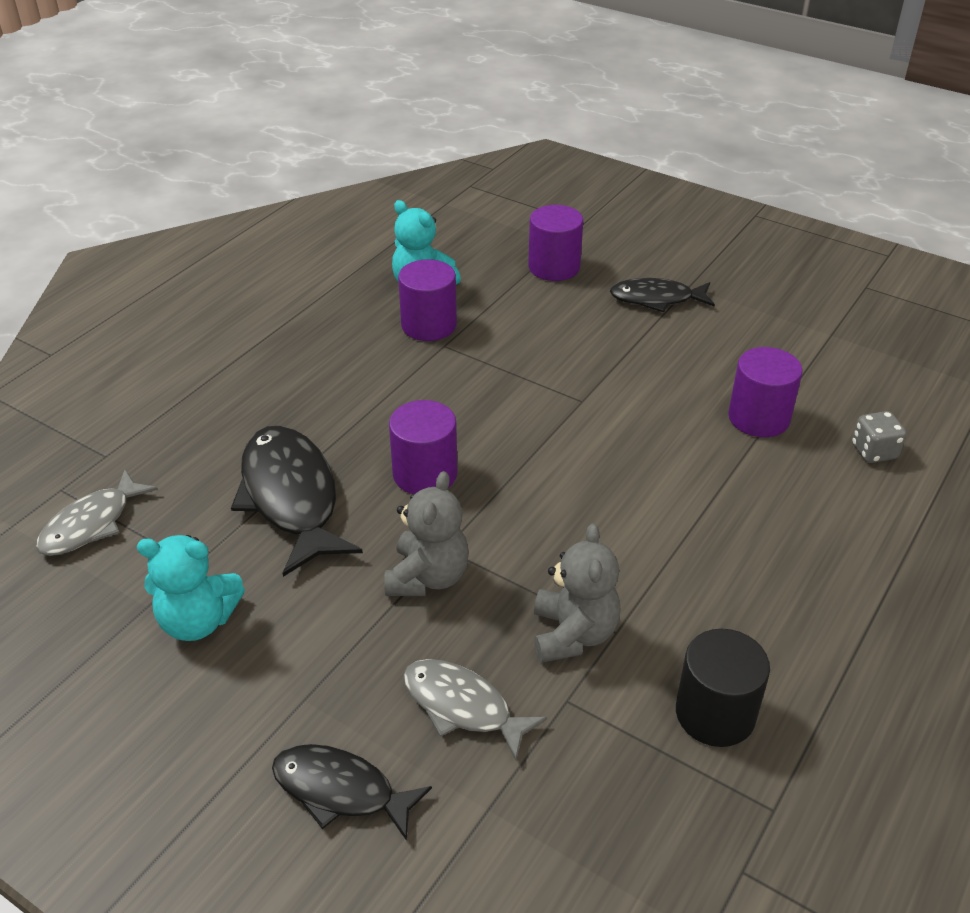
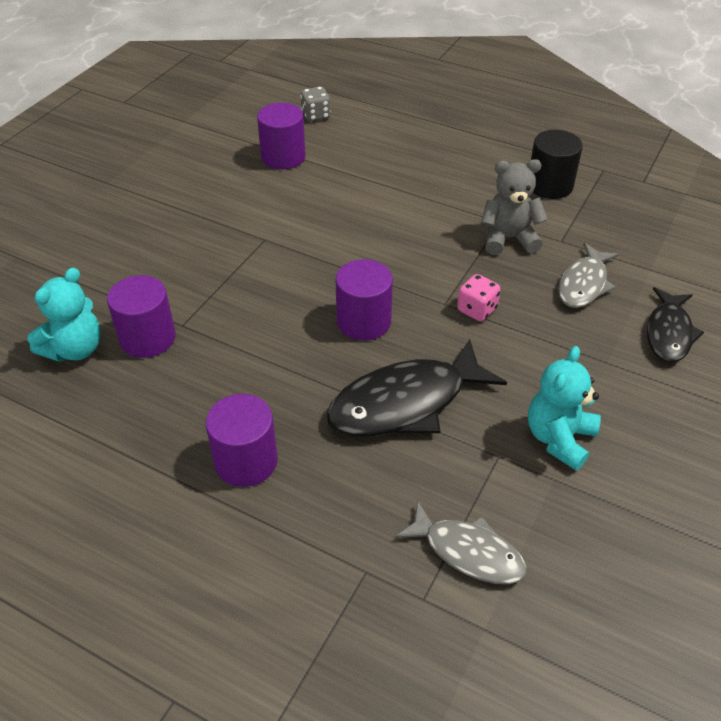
camera: 95 degrees left, 5 degrees up
(198, 621) = (559, 438): turquoise teddy bear -> turquoise teddy bear turned 150 degrees counterclockwise
(428, 577) = (477, 310): grey teddy bear -> pink dice
(554, 267) = (60, 259): purple cylinder -> purple cylinder (246, 461)
(656, 299) = (125, 199): black fish -> none

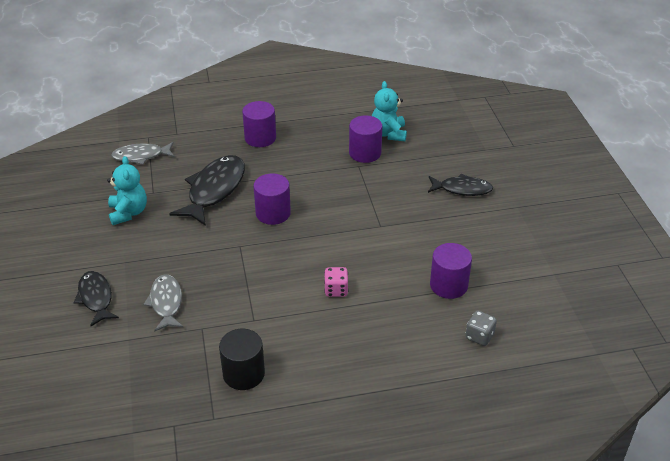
camera: 140 degrees right, 5 degrees down
(123, 227) = (462, 189): none -> black fish
(477, 310) = (218, 251): pink dice -> pink dice (336, 290)
(508, 239) = (237, 309): grey teddy bear -> none

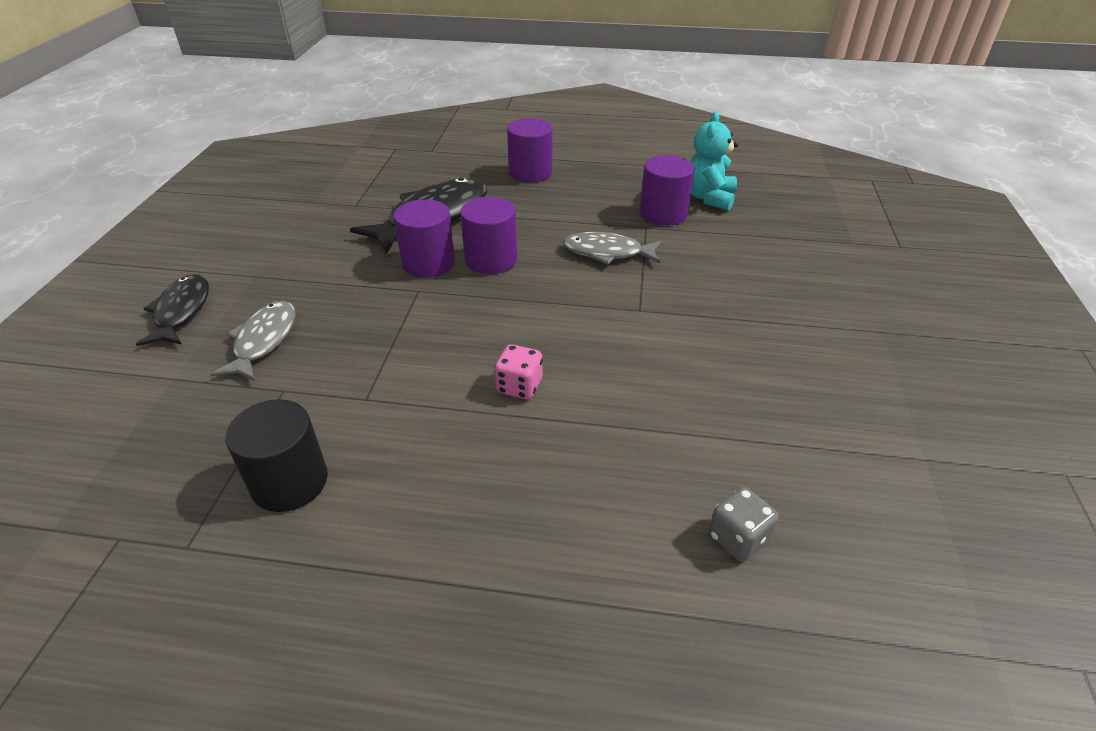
camera: 20 degrees right, 0 degrees up
(128, 213) = (308, 220): turquoise teddy bear -> none
(141, 156) = (371, 165): grey fish -> grey fish (607, 252)
(448, 285) = (714, 427): purple cylinder -> purple cylinder (428, 263)
(462, 189) = (794, 287): black fish -> none

